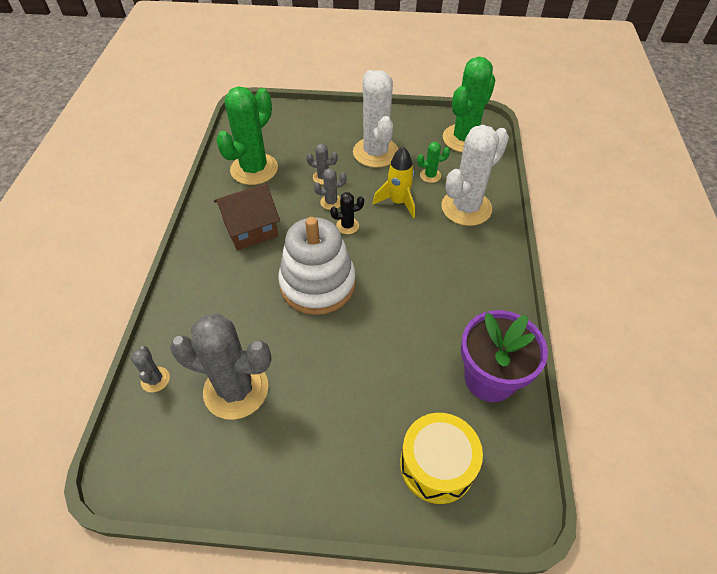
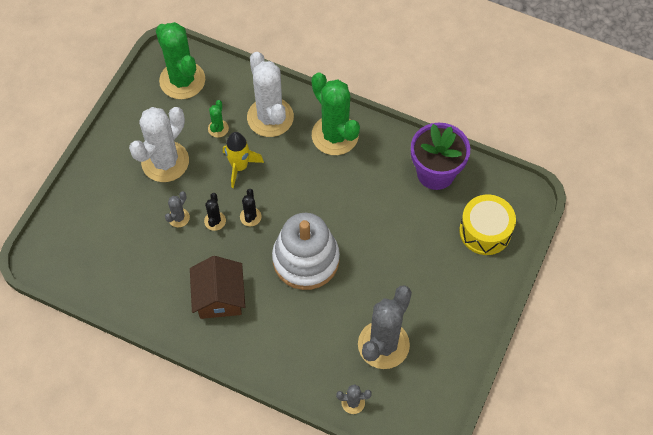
camera: 70 degrees left, 10 degrees up
(254, 169) = (137, 276): green cactus -> green cactus (335, 135)
(331, 202) = (215, 221): grey cactus -> black cactus
(375, 152) = (165, 162): white cactus -> white cactus turned 60 degrees counterclockwise

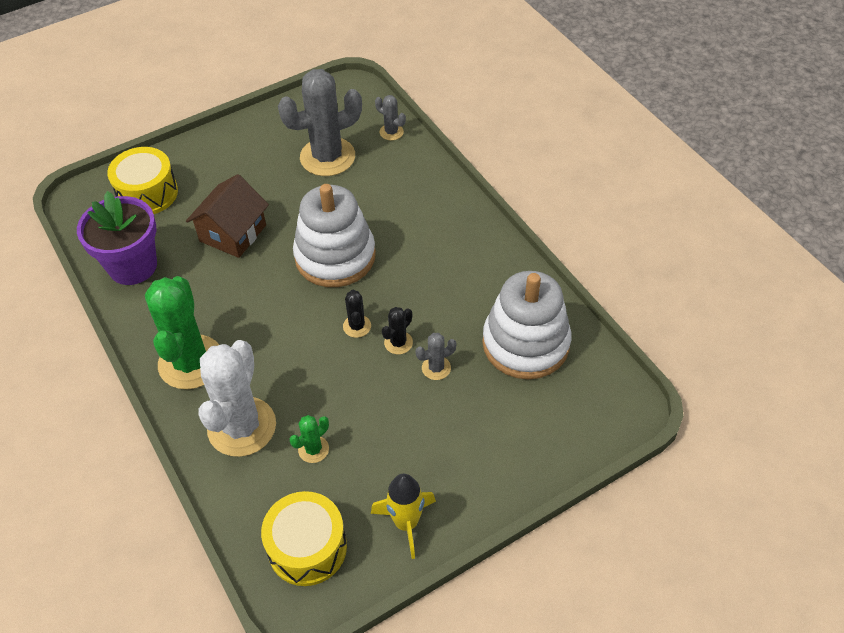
camera: 145 degrees left, 10 degrees down
(129, 268) = (525, 343): none -> white stacking toy
(165, 162) = (407, 444): white cactus -> none
(182, 80) = (307, 547): green cactus -> yellow drum
(219, 297) = (448, 267): brown house -> brown house (233, 233)
(239, 167) = (325, 387): yellow rocket -> yellow rocket (406, 523)
(250, 217) = (357, 326): black cactus -> black cactus turned 45 degrees counterclockwise

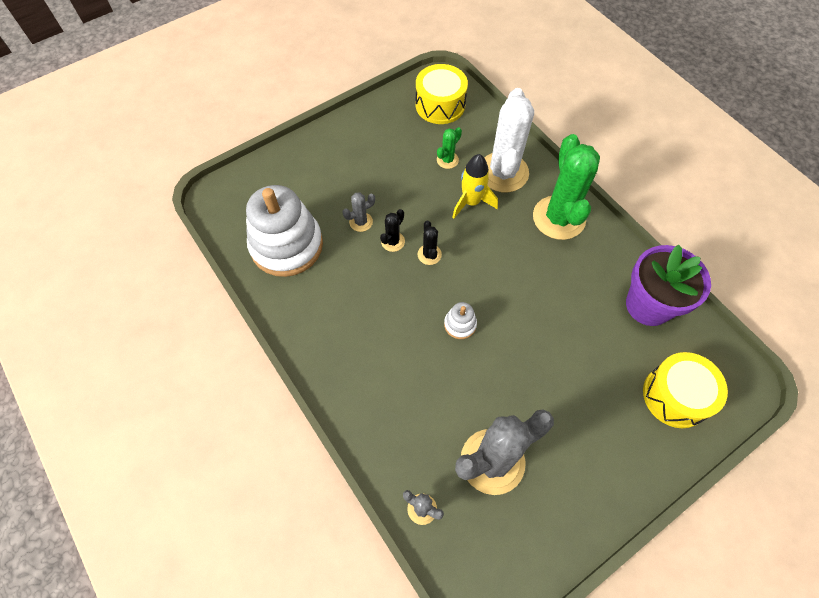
camera: 175 degrees right, 10 degrees up
(233, 233) = (567, 347): brown house -> none
(335, 256) = (460, 324): white stacking toy -> white stacking toy, size x0.42
(406, 523) = (378, 120): yellow rocket -> yellow rocket (471, 202)

